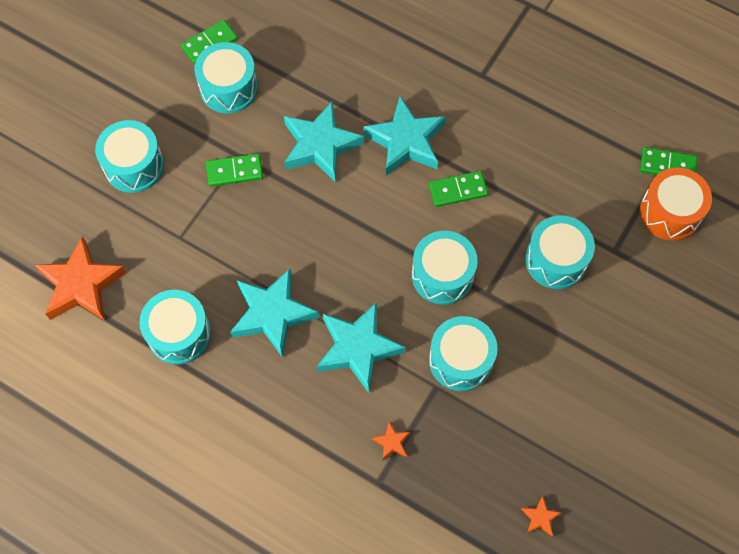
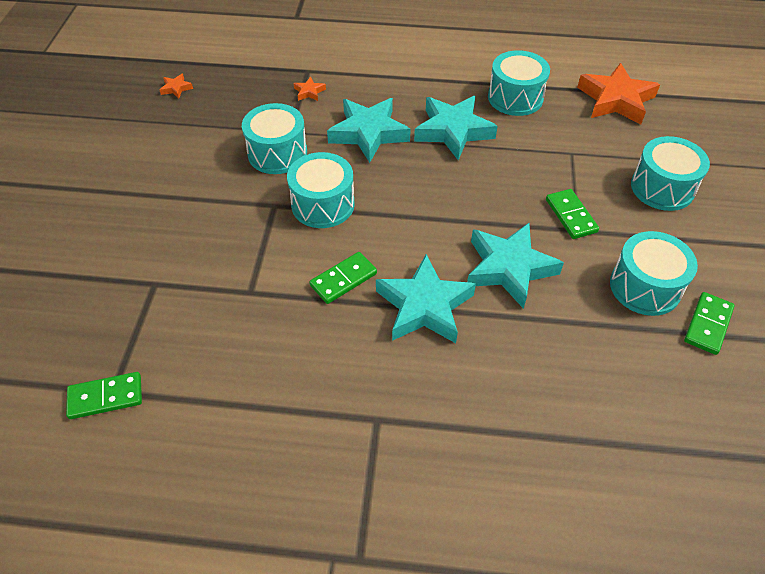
camera: 155 degrees right, 15 degrees down
(234, 171) = (571, 216): green domino -> green domino turned 75 degrees counterclockwise
(556, 260) = (215, 254): turquoise drum -> none
(670, 212) = (96, 343): orange drum -> none

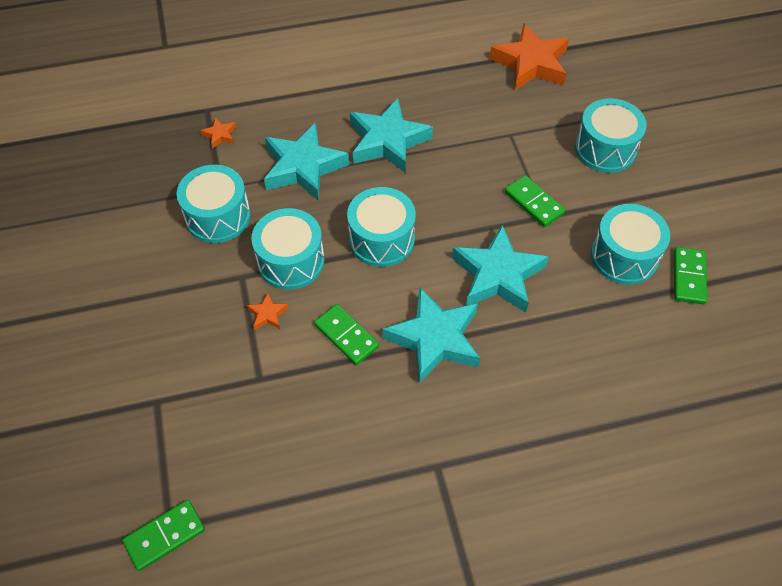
camera: 20 degrees left, 5 degrees up
(176, 88) = (69, 169): orange star -> orange star (268, 314)
(343, 279) = (346, 336): green domino -> green domino turned 75 degrees counterclockwise
(515, 98) = (434, 86): turquoise drum -> turquoise drum (381, 239)

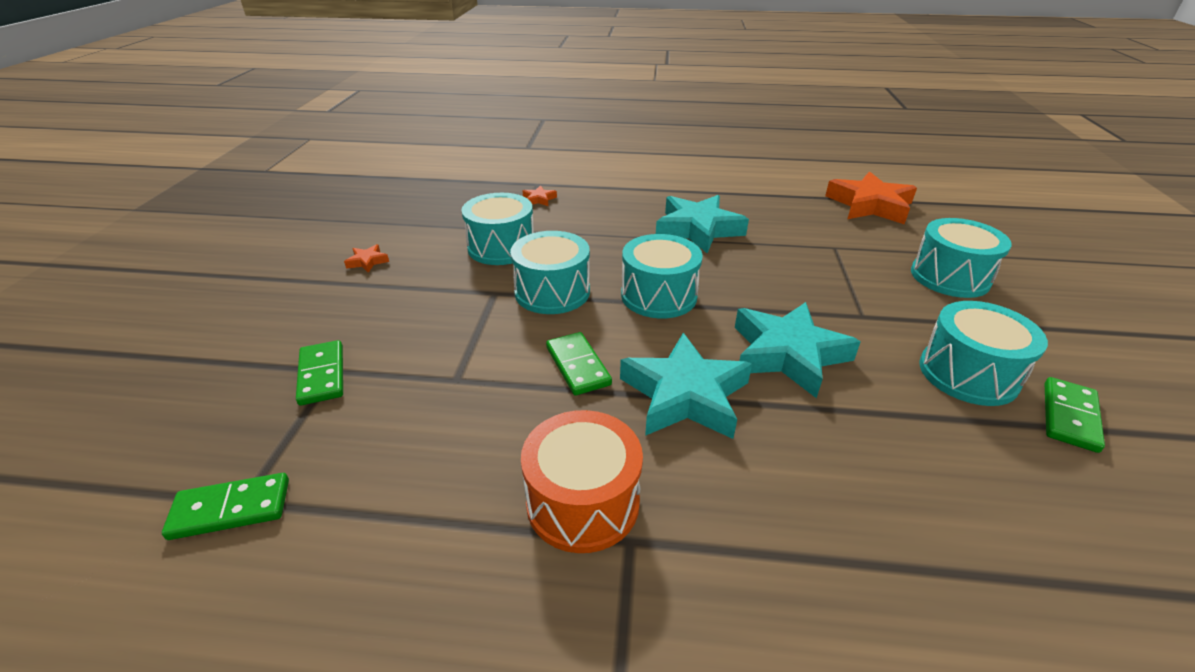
camera: 20 degrees right, 20 degrees down
(268, 314) = (502, 327): orange star -> orange star (367, 261)
(303, 167) = (604, 231): turquoise star -> none
(397, 449) = (583, 502): none -> orange drum
(533, 203) = (850, 302): green domino -> green domino (321, 375)

